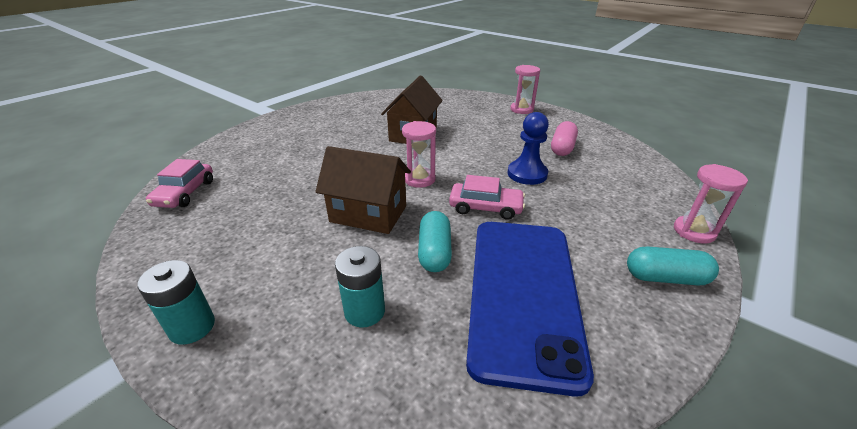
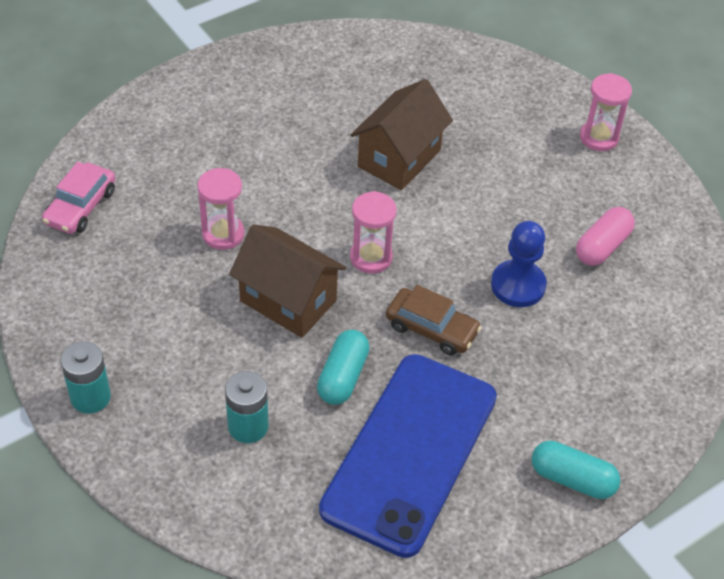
camera: 15 degrees right, 15 degrees up
(485, 207) = (431, 329): pink car -> brown car
(694, 231) = (660, 434): pink hourglass -> pink hourglass (223, 234)

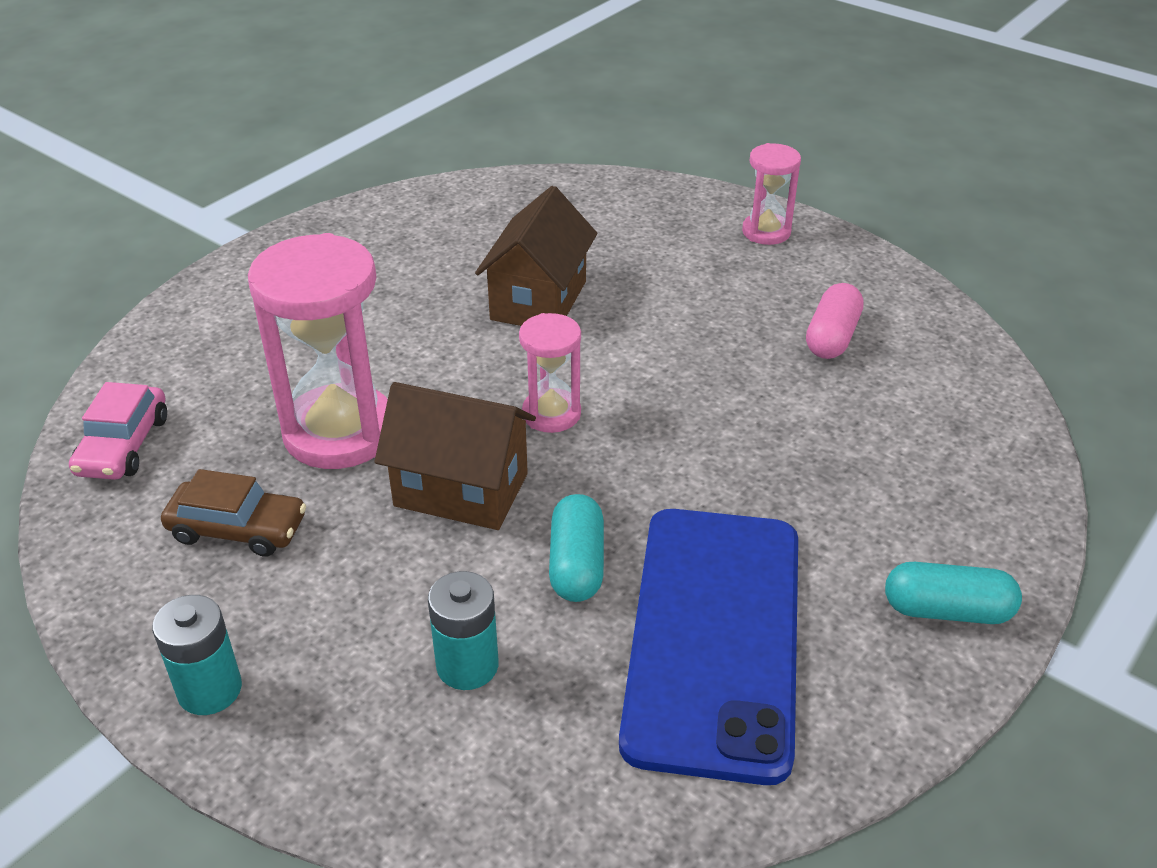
camera: 15 degrees left, 10 degrees down
(223, 234) = (340, 432): pink hourglass -> pink hourglass, size x1.87
(431, 329) = (669, 476): brown car -> brown car (237, 529)
(518, 285) = (753, 401): blue pawn -> none

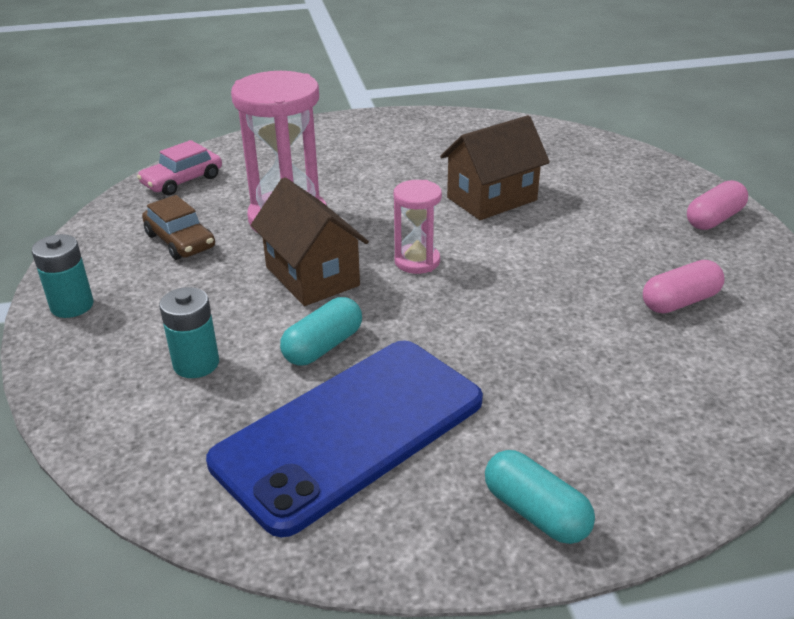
camera: 40 degrees right, 5 degrees down
(766, 232) = (714, 219): pink hourglass -> pink capsule

